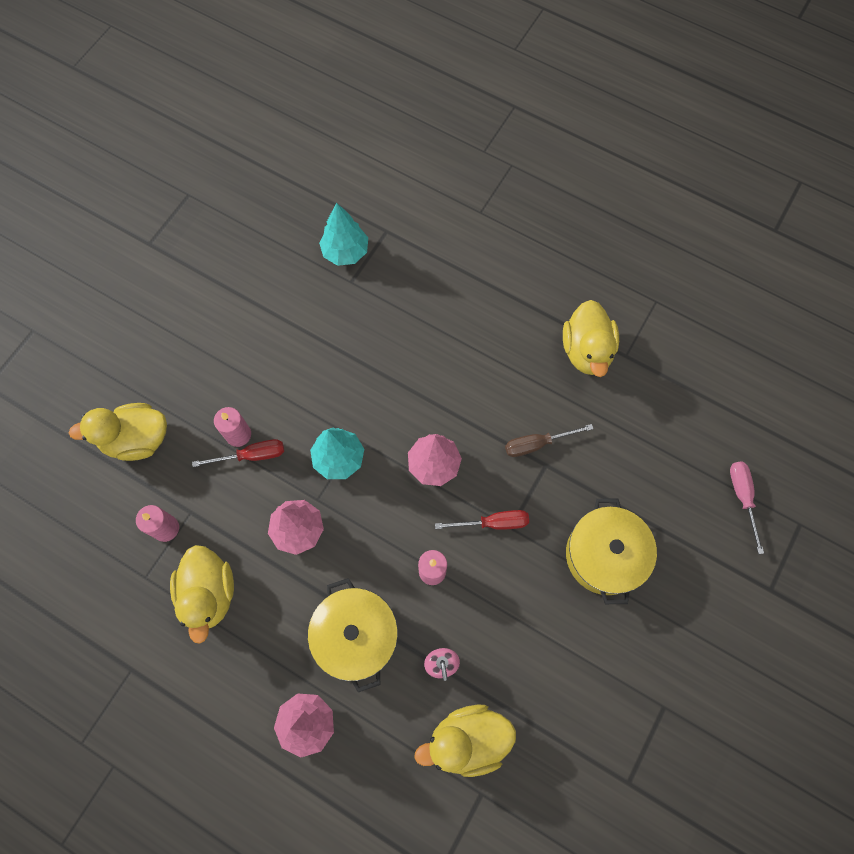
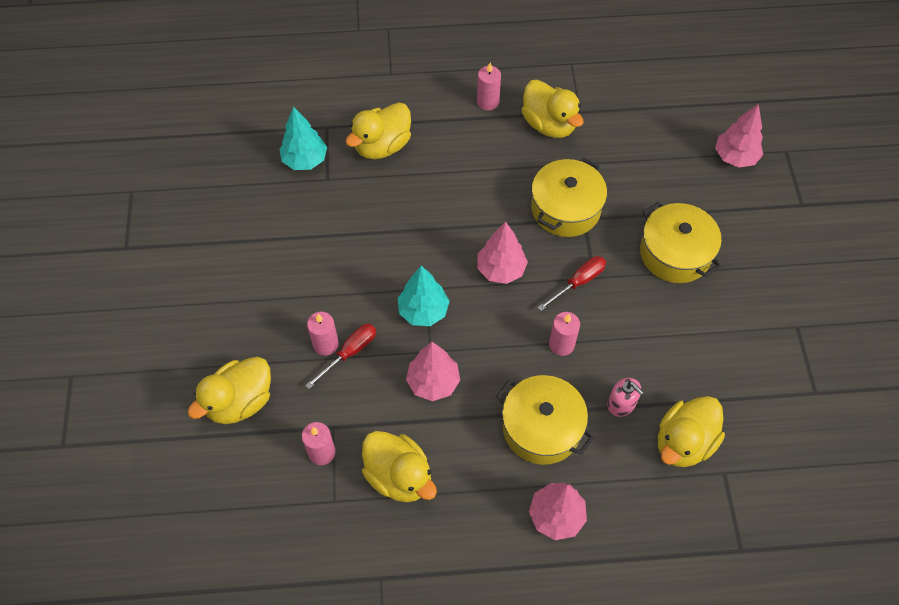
camera: 35 degrees left, 10 degrees down
(420, 279) = (382, 146): none -> yellow duck
(537, 444) = (565, 208): brown screwdriver -> yellow pot
(547, 293) = (488, 102): none -> pink candle
(742, 497) = (735, 157): pink screwdriver -> pink tree

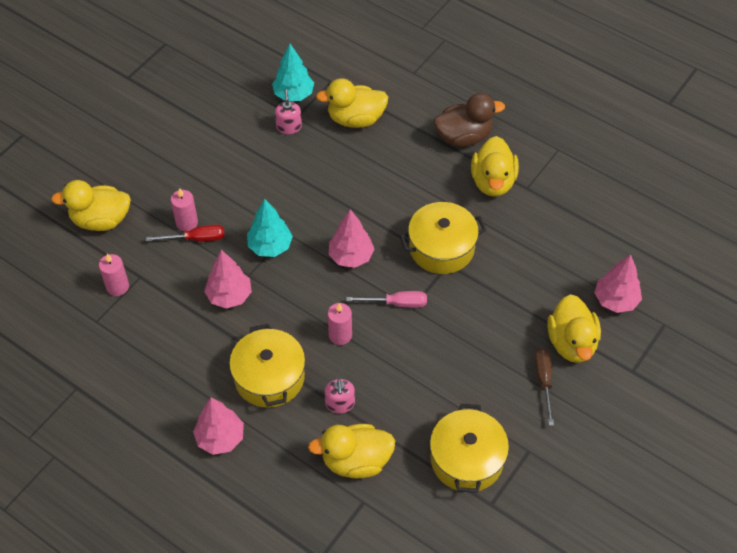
camera: 40 degrees right, 5 degrees down
(330, 192) = (289, 127): none -> pink soap dispenser
(399, 476) = (149, 337): yellow duck -> yellow duck (571, 343)
(488, 102) = (463, 137): pink candle -> brown duck
(578, 282) = (397, 303): red screwdriver -> pink screwdriver
(675, 253) = (490, 334): yellow pot -> yellow pot (466, 459)
(751, 261) = (544, 381): none -> brown screwdriver

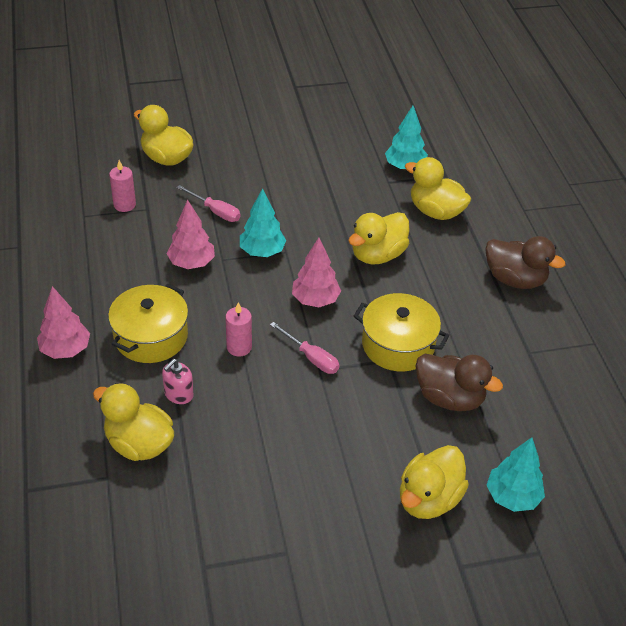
camera: 40 degrees right, 10 degrees down
(187, 222) = (222, 197): pink candle -> none
(196, 239) = (215, 211): red screwdriver -> pink screwdriver
(289, 127) = (375, 185): pink soap dispenser -> none
(466, 459) = (226, 515): yellow pot -> none
(493, 182) = (502, 328): yellow duck -> yellow duck (377, 255)
(513, 261) = (449, 398): none -> brown duck
(544, 381) = (366, 509): brown screwdriver -> none
(615, 300) = (512, 497): pink tree -> turquoise tree

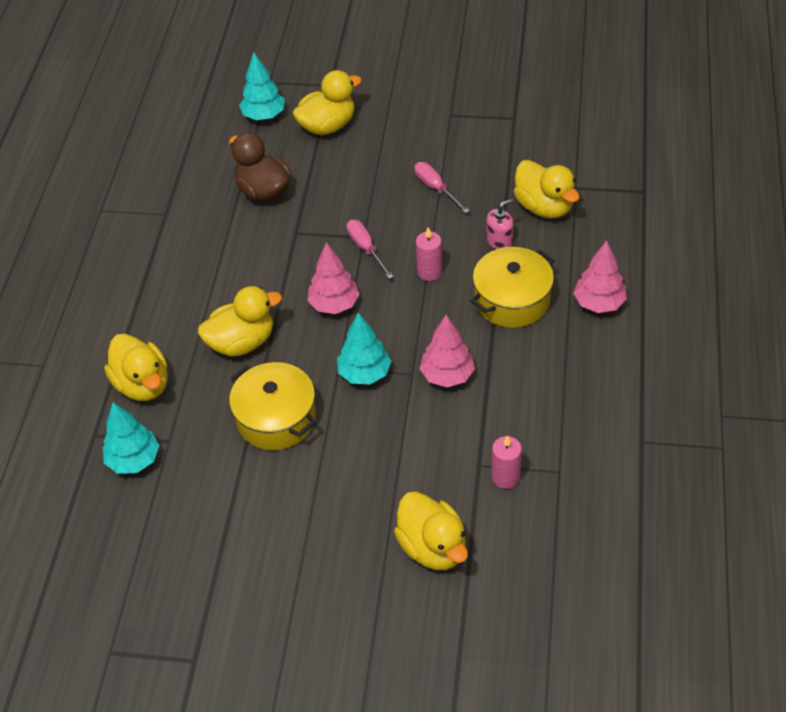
camera: 155 degrees left, 5 degrees up
(215, 211) = (397, 441): pink screwdriver -> pink screwdriver (436, 188)
(398, 345) = (279, 244): yellow pot -> yellow pot (276, 418)
(515, 279) = (121, 285): brown duck -> none

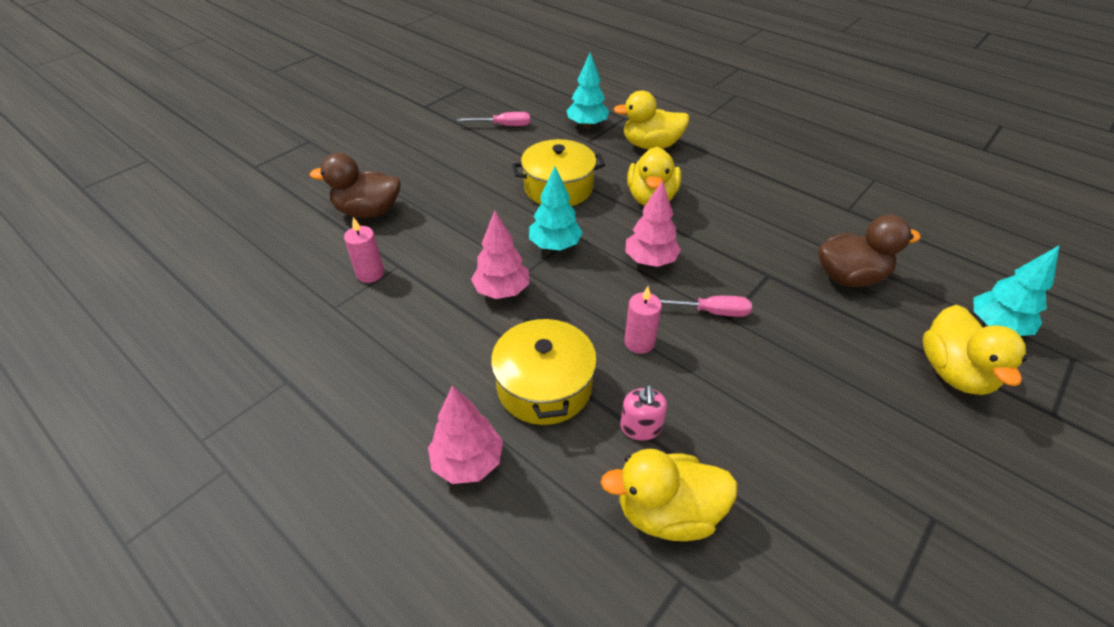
camera: 120 degrees right, 5 degrees down
(433, 547) = (368, 211): yellow duck -> brown duck
(436, 188) = (774, 416): pink screwdriver -> pink screwdriver (503, 126)

